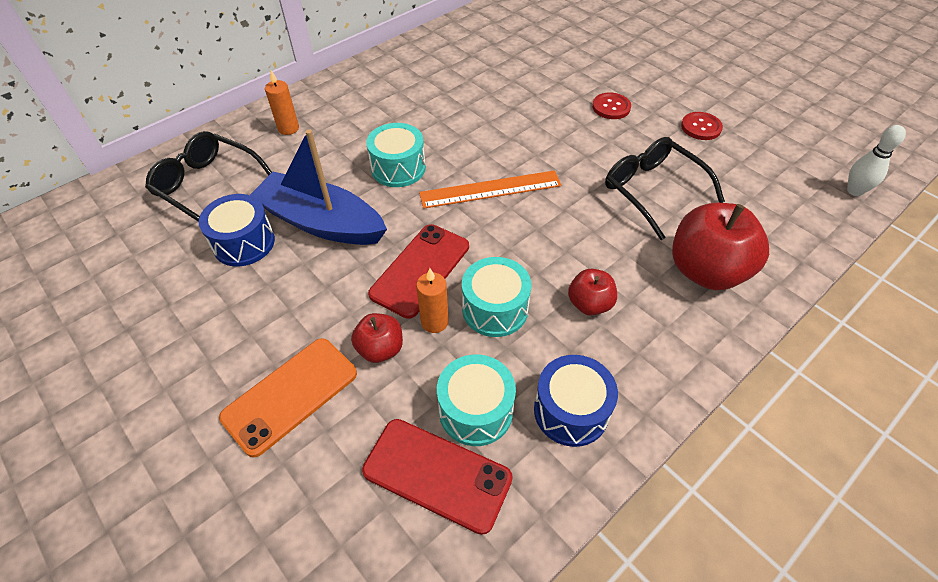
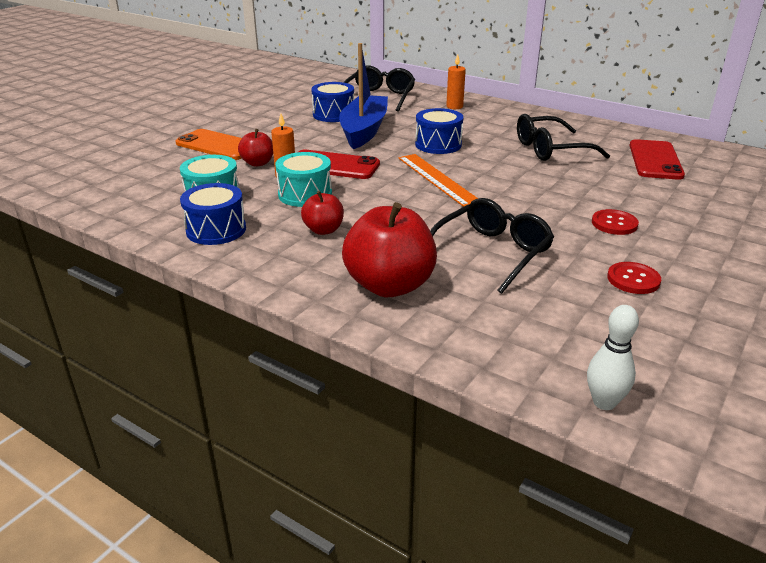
camera: 75 degrees right, 20 degrees down
(398, 168) = (438, 144): turquoise drum -> blue drum
(437, 474) = (164, 191): red phone -> red phone (655, 160)
(447, 95) = (550, 149): none -> black glasses

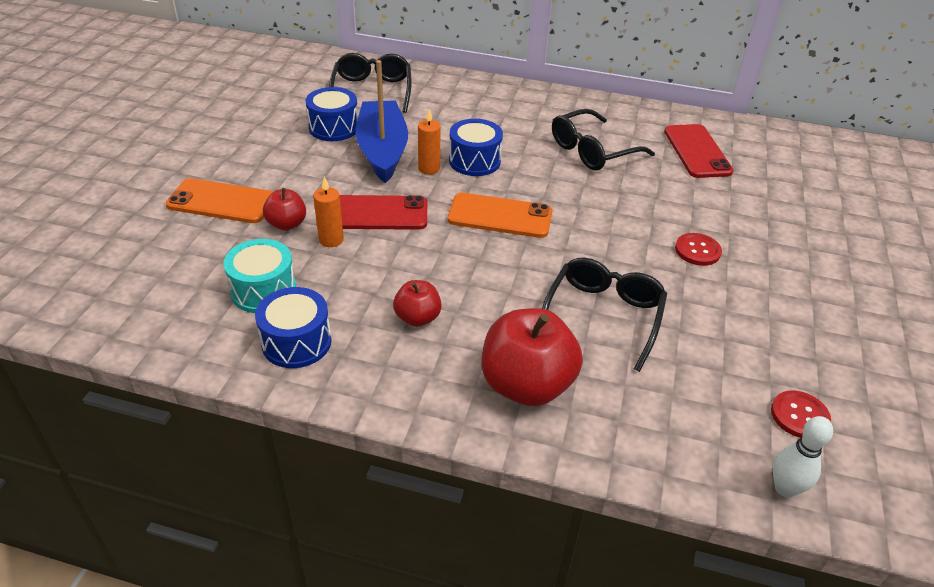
camera: 20 degrees left, 10 degrees up
(305, 194) = (368, 266): turquoise drum -> none
(438, 179) = (500, 216): orange ruler -> orange phone
(454, 106) = (463, 96): orange candle -> orange candle (429, 169)
(633, 279) = (745, 324): red button -> red button (799, 416)

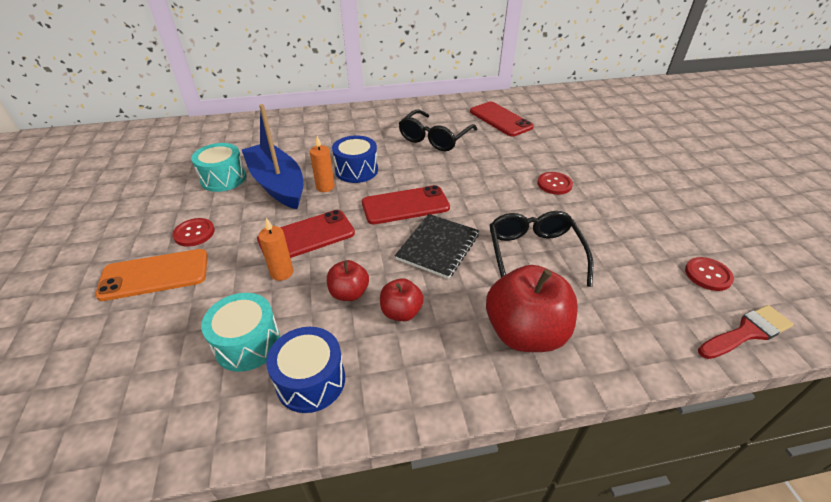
camera: 25 degrees left, 0 degrees up
(276, 174) = (194, 233): none -> red button
(287, 224) = (232, 273): red apple -> red apple (349, 293)
(334, 128) = (223, 178): blue drum -> turquoise drum
(372, 91) = (238, 141): black glasses -> none
(500, 216) = (405, 205): orange phone -> red phone
(502, 270) = (438, 247): none -> black notebook
(785, 488) = (746, 332): white bowling pin -> red brush

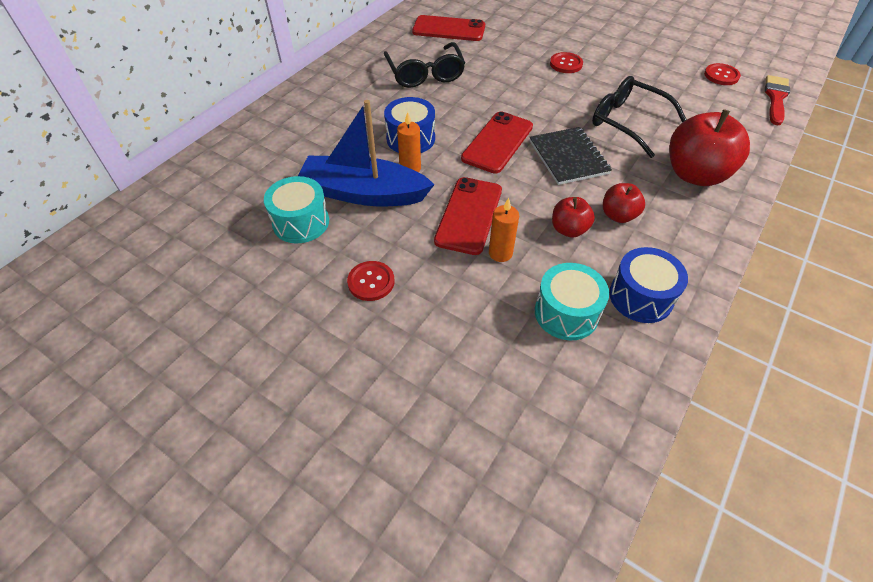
camera: 45 degrees left, 10 degrees up
(154, 275) = (405, 335): orange phone -> none

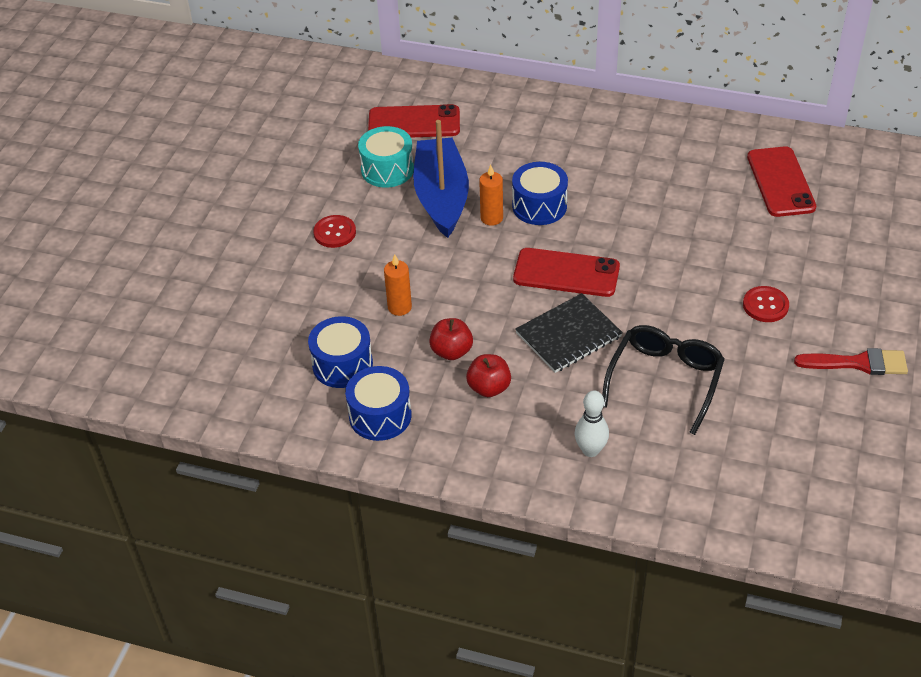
camera: 75 degrees right, 5 degrees down
(425, 74) = (666, 187): black glasses -> none
(468, 215) = (441, 275): red phone -> red phone (414, 122)
(566, 313) = (342, 364): turquoise drum -> blue drum
(695, 174) = (590, 450): red apple -> white bowling pin
(721, 75) = (837, 472): red button -> none
(776, 98) = (812, 536): red brush -> red brush (858, 363)

